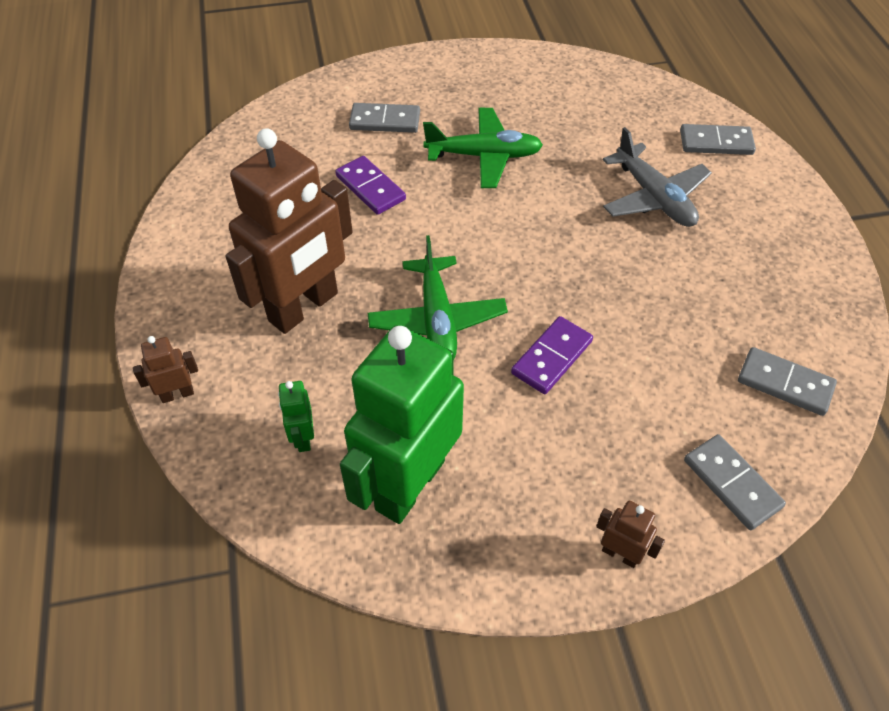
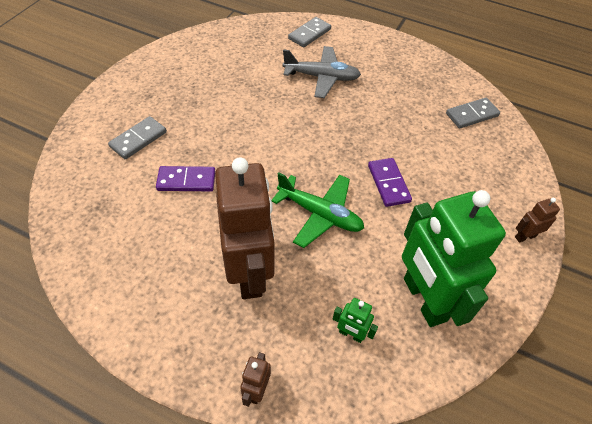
camera: 55 degrees left, 0 degrees up
(484, 156) = (220, 117): green plane -> none
(731, 483) = (512, 170): grey domino -> none

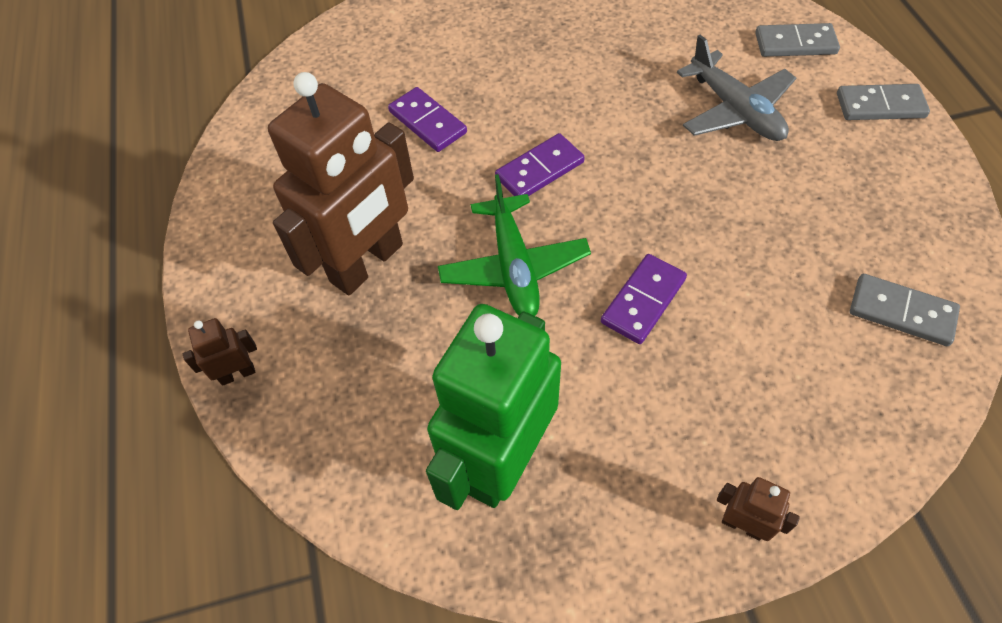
camera: 55 degrees right, 5 degrees up
(138, 139) = (436, 46): grey domino -> grey domino (880, 106)
(274, 162) = (540, 170): none -> purple domino
(351, 334) = (379, 414): green robot -> none

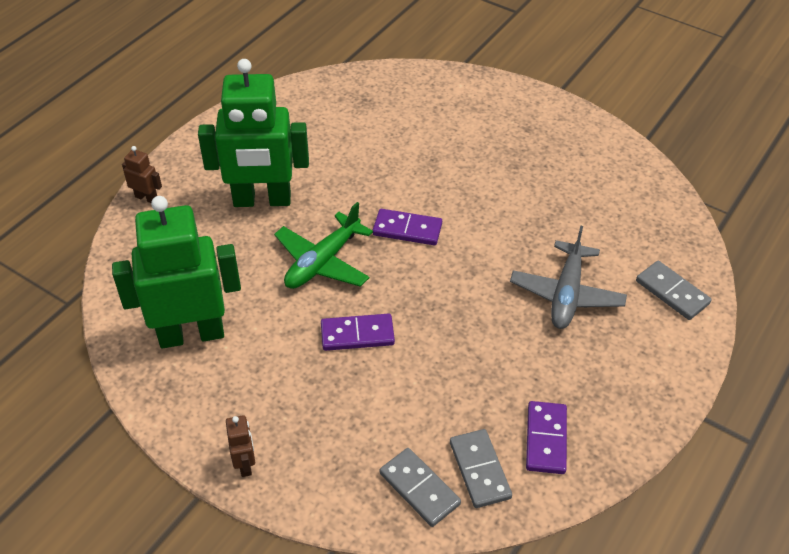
camera: 45 degrees right, 10 degrees down
(367, 263) = (262, 200): brown robot -> green robot
(427, 122) = (389, 158): purple domino -> purple domino (546, 439)
(880, 106) = (664, 370): grey domino -> grey domino (419, 489)

